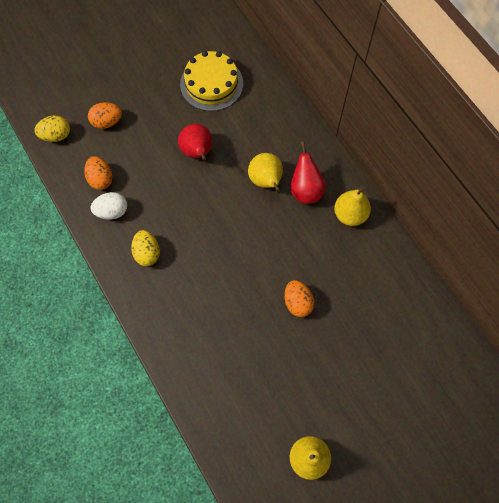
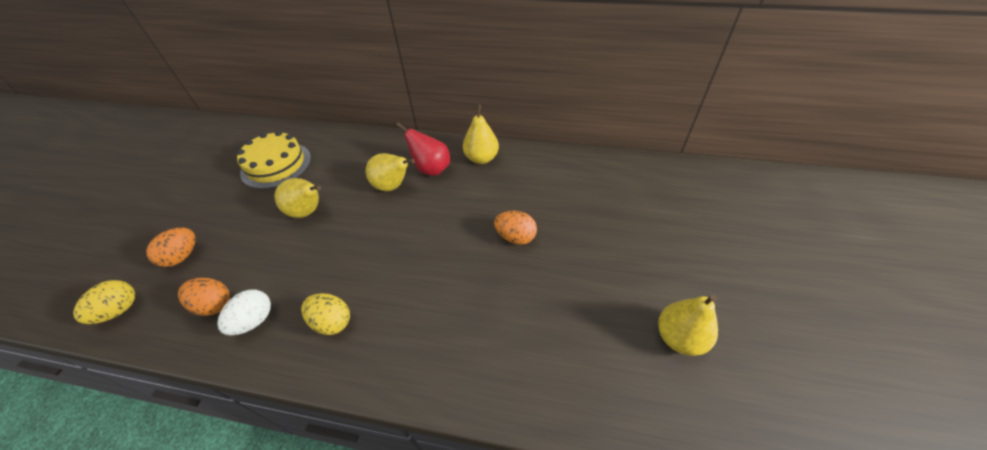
camera: 45 degrees left, 20 degrees down
(197, 152) = (308, 212): red pear -> yellow pear

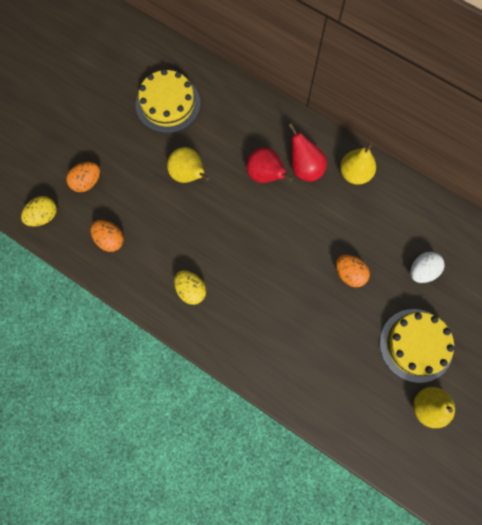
camera: 20 degrees right, 25 degrees up
(254, 320) = (137, 266): white egg -> white egg (422, 271)
(393, 186) = (265, 175): yellow pear -> red pear
(623, 276) = (416, 345): none -> yellow cake

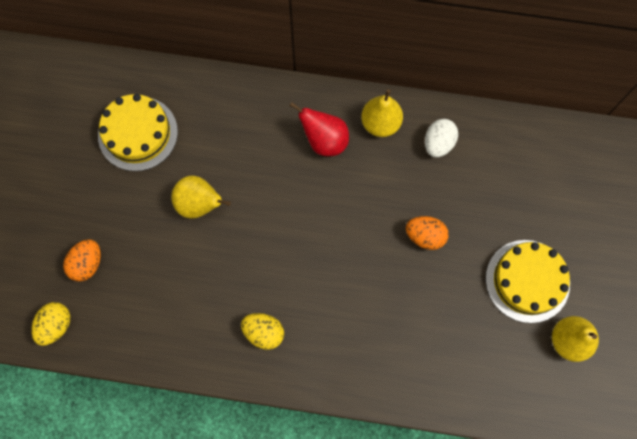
camera: 25 degrees left, 0 degrees up
(110, 239) = (146, 317): orange egg -> none
(265, 175) = (285, 167): red pear -> none
(422, 271) = (498, 199): white egg -> white egg (438, 143)

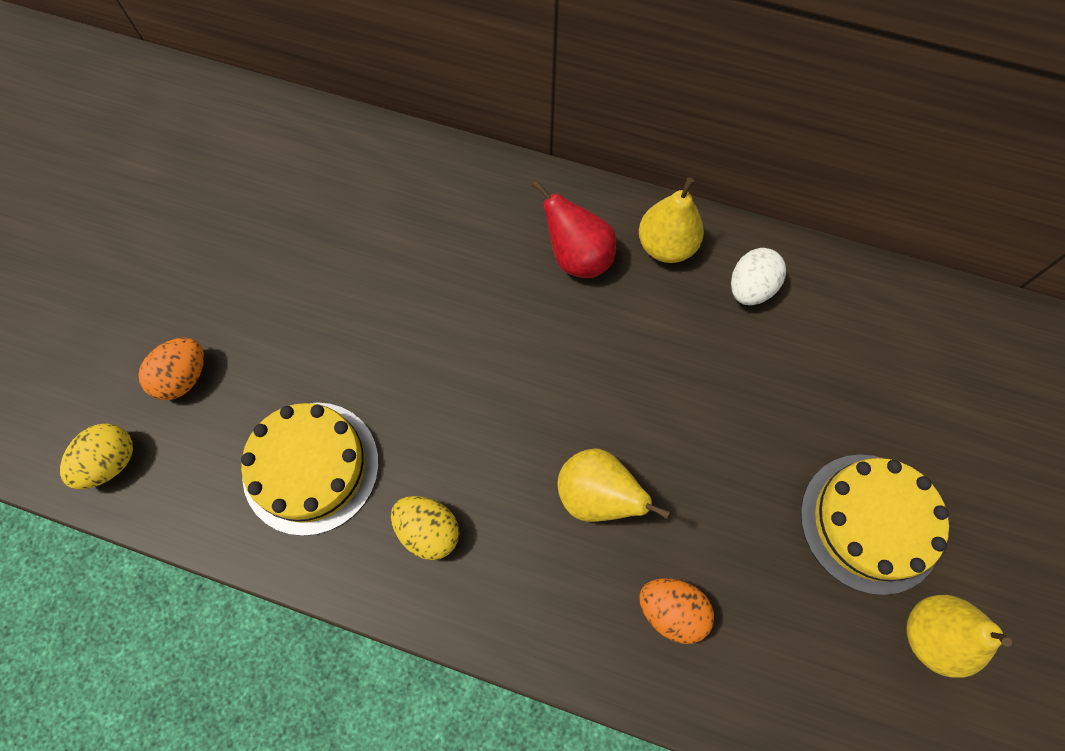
camera: 10 degrees right, 5 degrees down
(138, 133) = (306, 205): yellow cake -> yellow cake (311, 467)
(200, 204) = (372, 318): yellow pear -> yellow pear (597, 496)
(425, 236) = (711, 423): orange egg -> orange egg (671, 610)

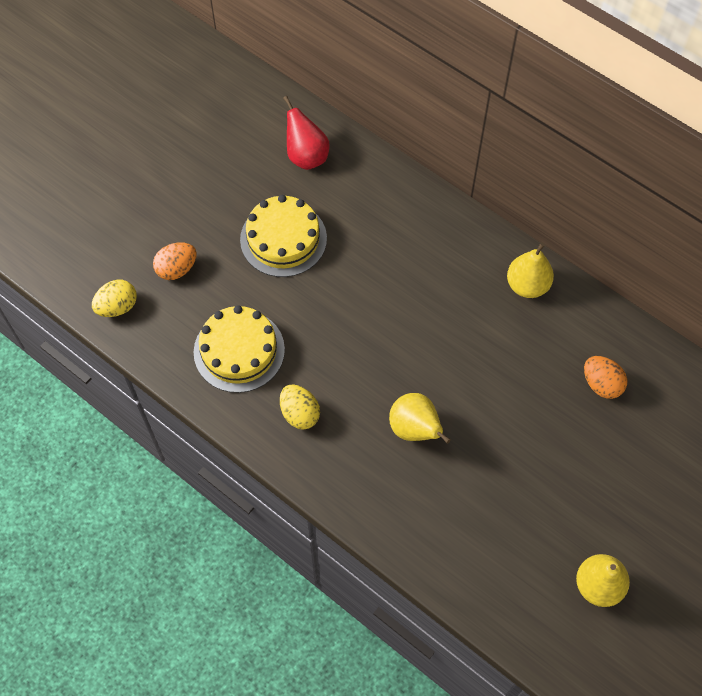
camera: 20 degrees right, 5 degrees down
(577, 257) = (462, 273): red pear -> red pear (306, 156)
(671, 610) = (435, 512): orange egg -> orange egg (601, 384)
(750, 288) = (574, 332): white egg -> none
(870, 522) = (589, 506): yellow cake -> yellow cake (283, 239)

